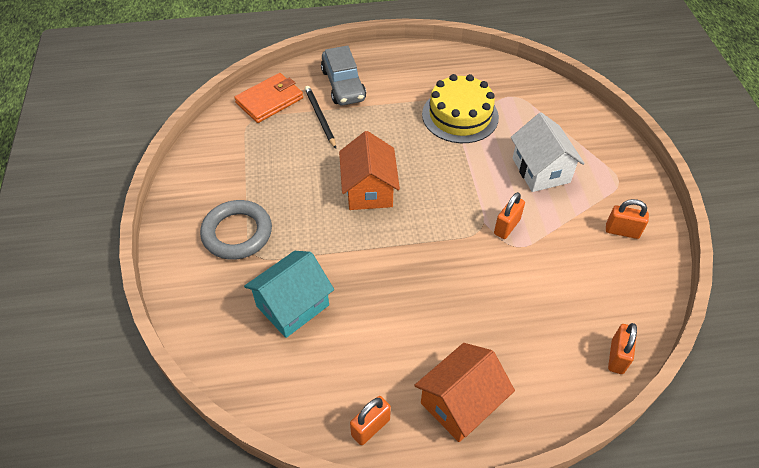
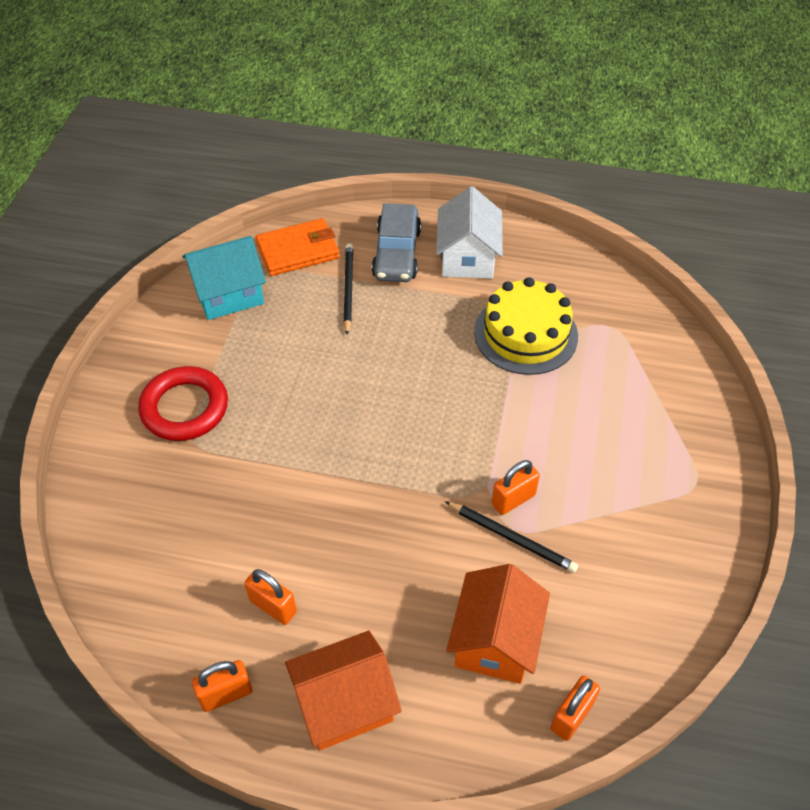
camera: 20 degrees right, 0 degrees up
(237, 233) = (185, 408): grey ring -> red ring
(292, 305) = (206, 517): turquoise house -> turquoise house (229, 294)
(369, 190) = (363, 400): orange house -> orange house (495, 640)
(519, 252) = (512, 538): none -> black pencil
(541, 170) = (596, 438): white house -> white house (467, 257)
(622, 231) = (665, 553): orange padlock -> orange padlock (273, 606)

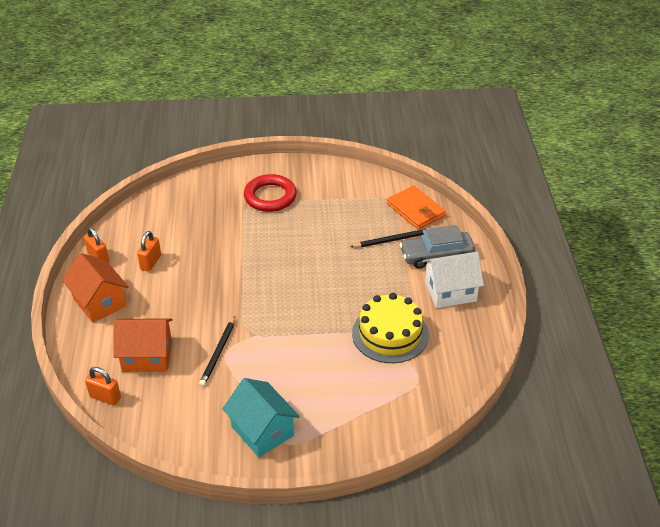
camera: 75 degrees right, 10 degrees down
(229, 294) = (363, 191): turquoise house -> turquoise house (262, 431)
(513, 499) = (247, 349): orange padlock -> none

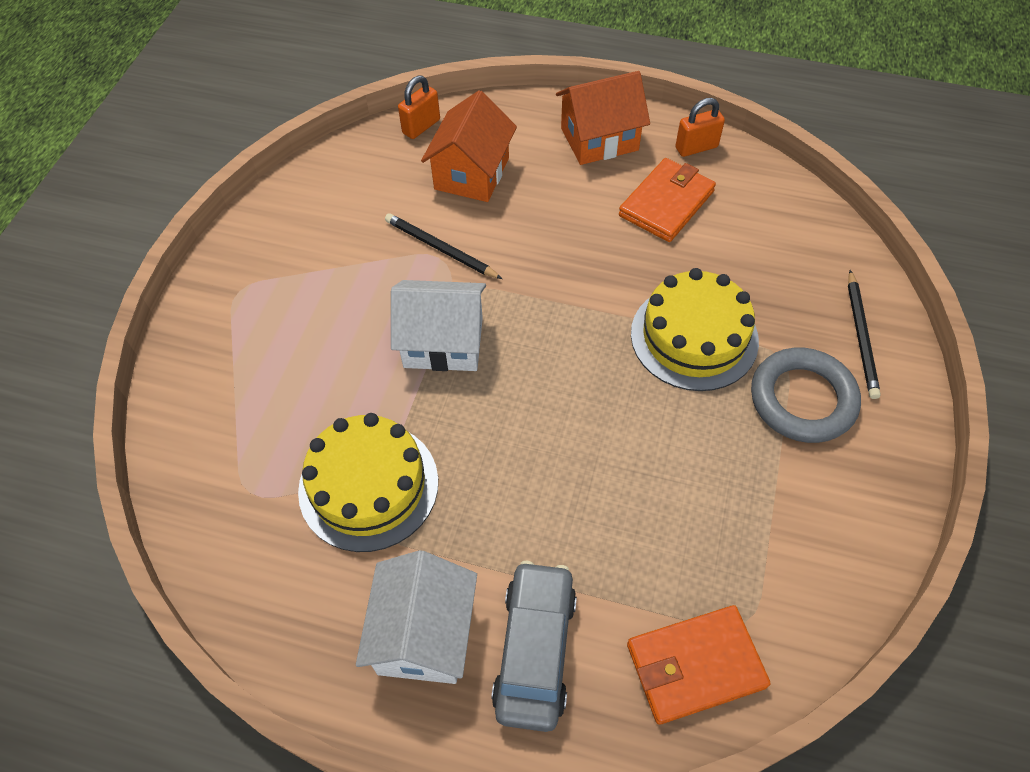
camera: 110 degrees right, 15 degrees up
(151, 262) = (666, 203): orange padlock -> orange wallet
(246, 236) = (694, 337): none -> yellow cake
(262, 431) = (276, 268): turquoise house -> none
(270, 197) = (802, 399): red ring -> grey ring
(288, 331) = (443, 342): none -> white house
(392, 240) = (611, 578): black pencil -> black pencil (861, 336)

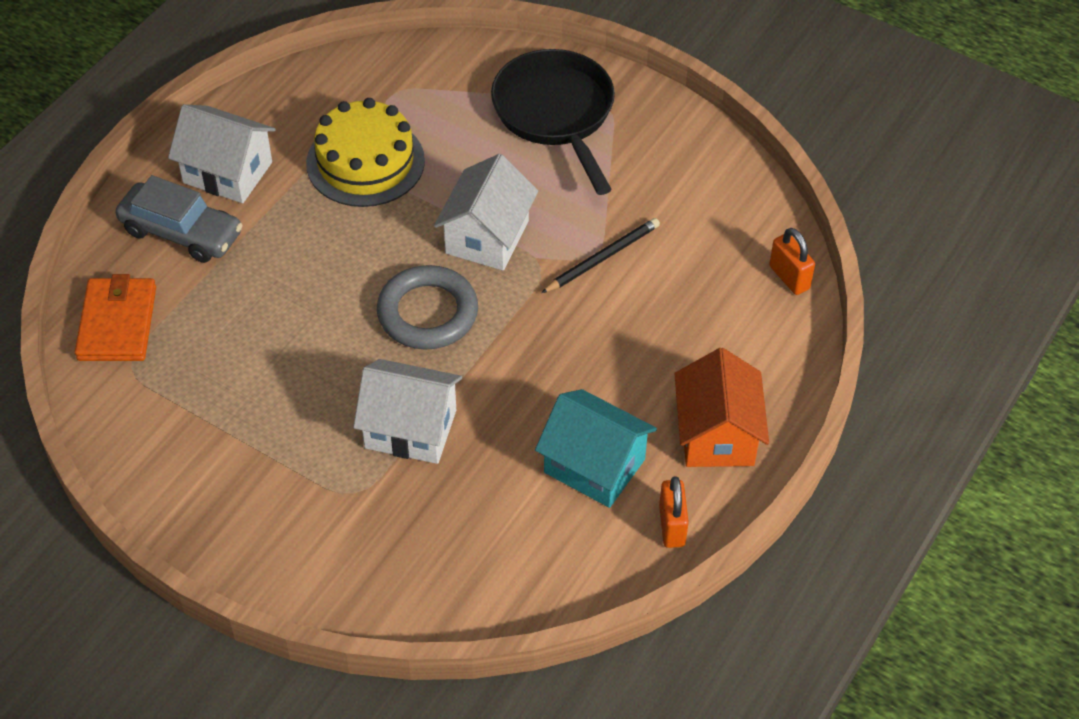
camera: 105 degrees right, 5 degrees down
(257, 329) = (556, 114): none -> black pan
(471, 173) = (700, 305): orange house -> none
(666, 203) = (594, 466): orange wallet -> turquoise house
(694, 337) = (410, 429): yellow cake -> white house
(802, 399) = (302, 490): grey ring -> grey ring (427, 313)
(861, 336) = (348, 573): black pencil -> none

